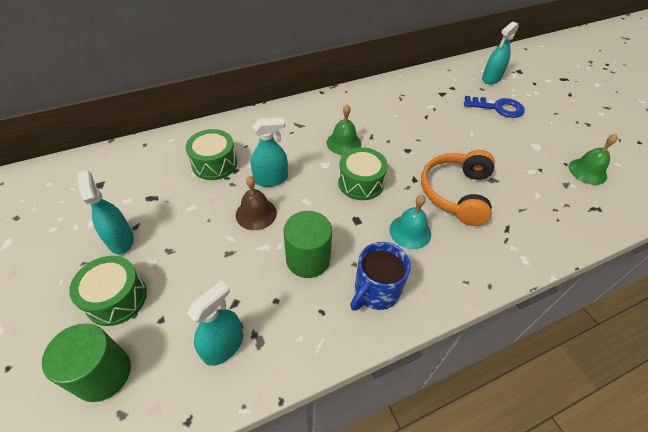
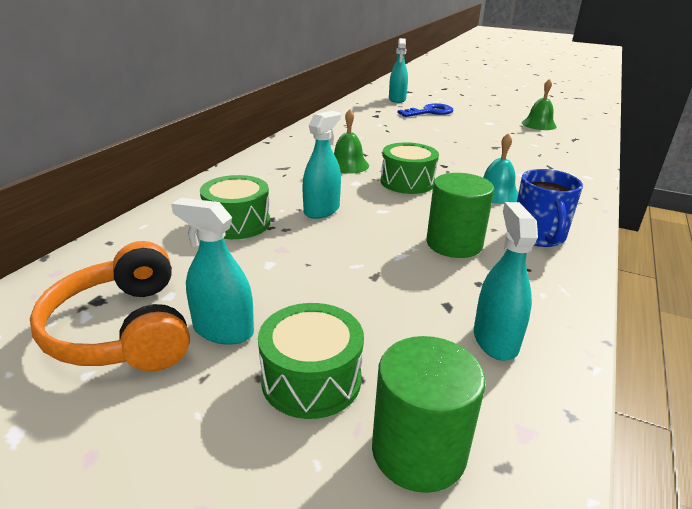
camera: 40 degrees left, 20 degrees down
(256, 213) = (350, 238): brown bell -> none
(456, 193) = (486, 162): orange headphones -> orange headphones (124, 329)

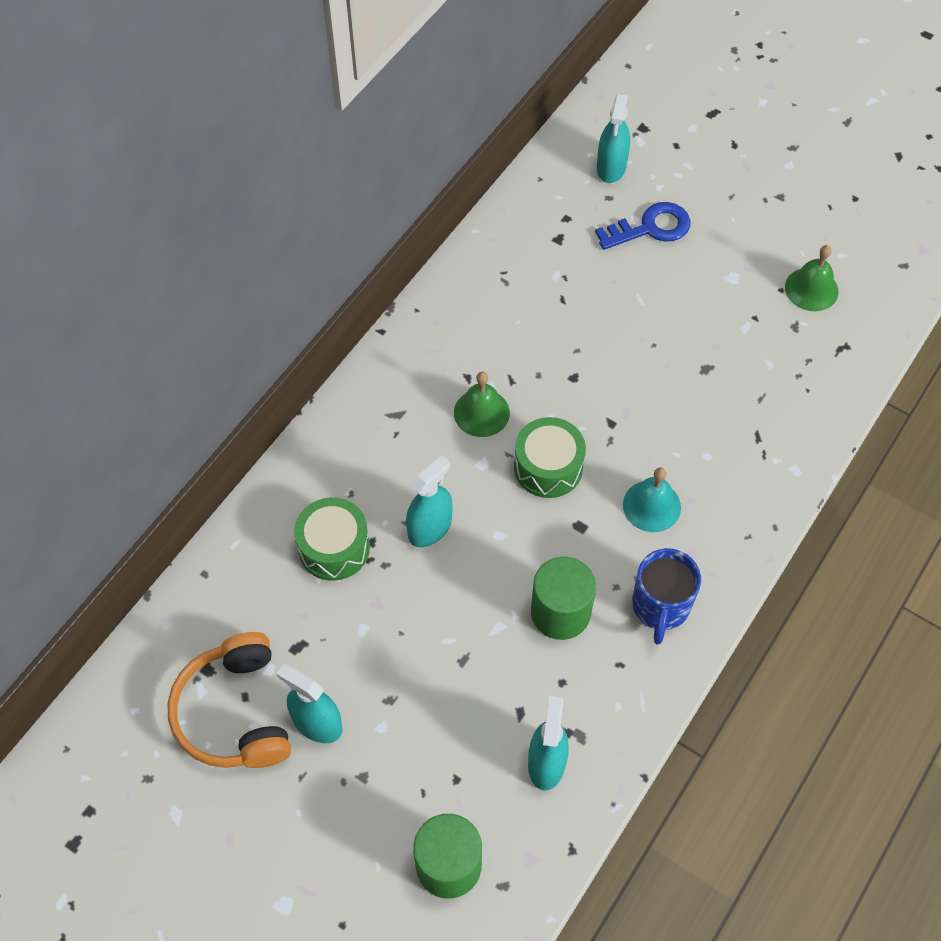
camera: 10 degrees right, 30 degrees up
(311, 379) = (384, 789): green drum -> none

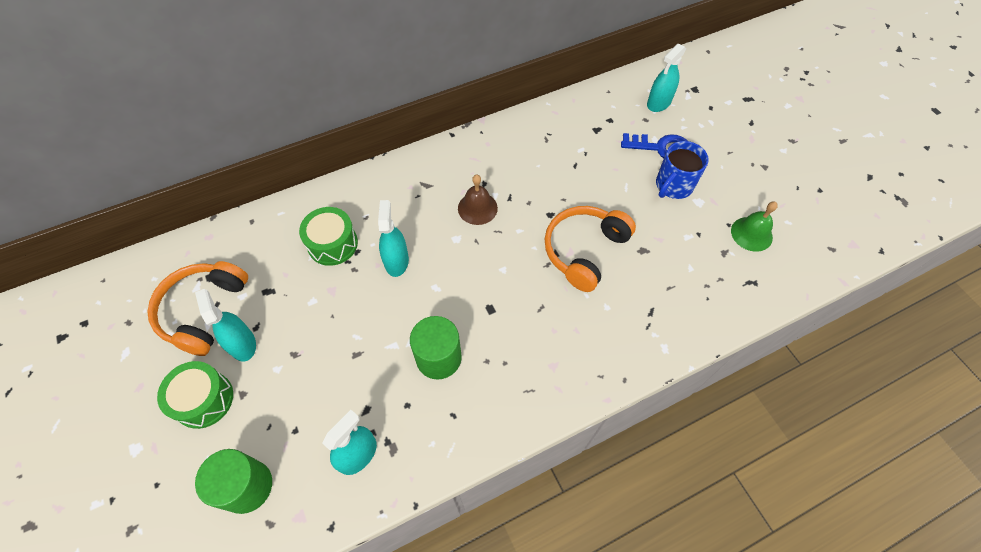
camera: 30 degrees right, 0 degrees up
(430, 528) = (396, 261): turquoise spray bottle -> turquoise spray bottle turned 75 degrees counterclockwise
(481, 412) = (477, 208): green bell -> brown bell
(548, 467) = (495, 261): green drum -> green drum (204, 399)
(642, 402) = (584, 251): none -> orange headphones
(651, 506) = (546, 320): turquoise bell -> none
(660, 606) = (507, 391): blue mug -> blue mug (673, 186)

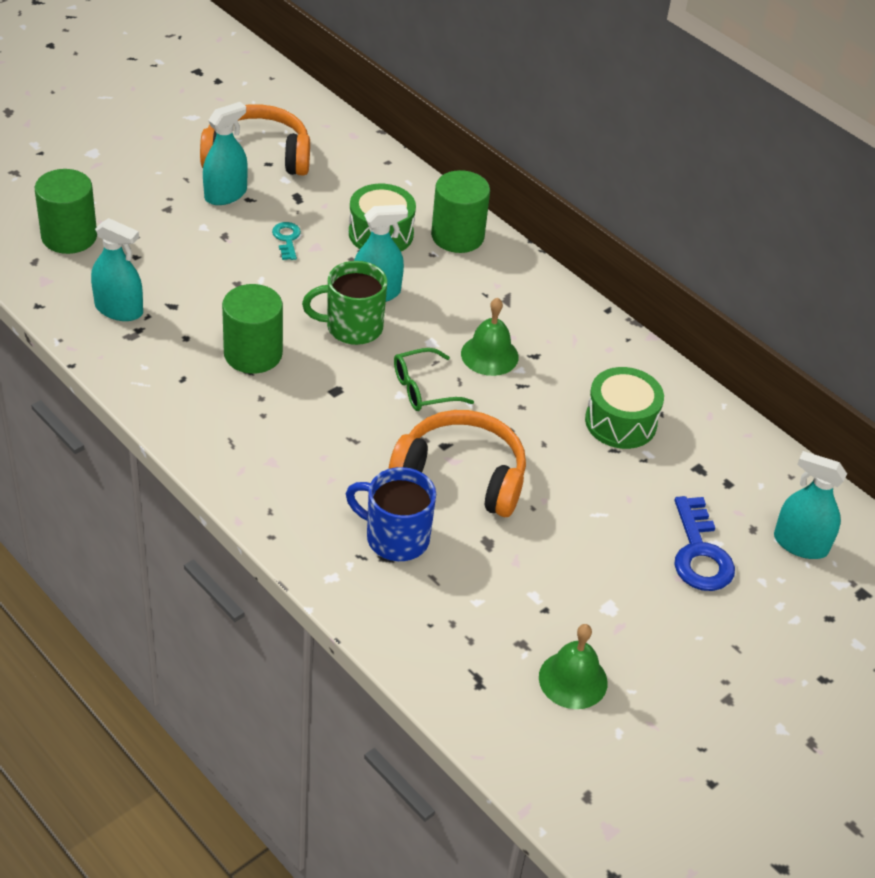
camera: 70 degrees right, 15 degrees down
(204, 399) = (154, 183): green drum -> green drum (620, 422)
(315, 308) = (287, 239): none -> turquoise key
(352, 197) = (457, 236): none -> green cylinder
(428, 284) = (352, 327): none -> green mug
(477, 208) = (489, 355): brown bell -> green bell
(501, 253) = (424, 389): none -> green glasses
(673, 186) = (627, 572): blue mug -> blue mug (395, 537)

